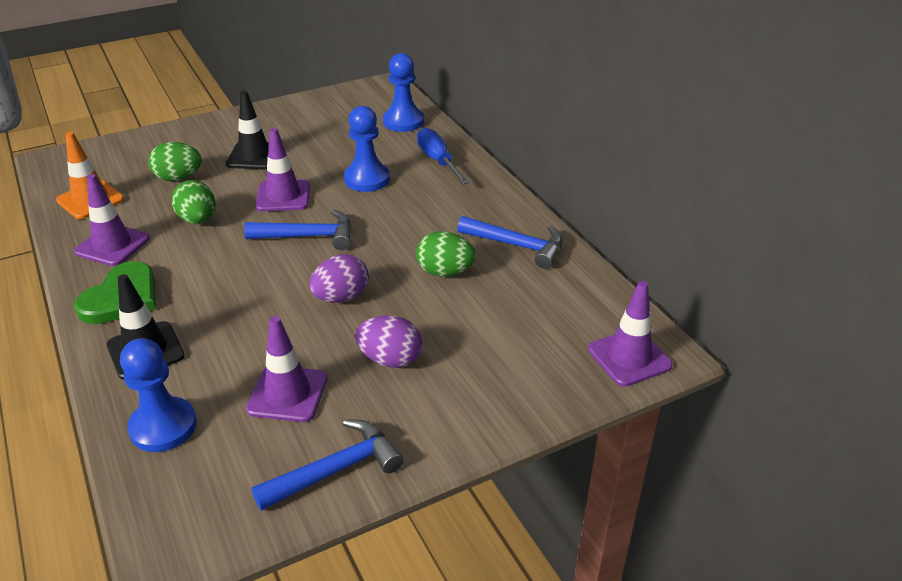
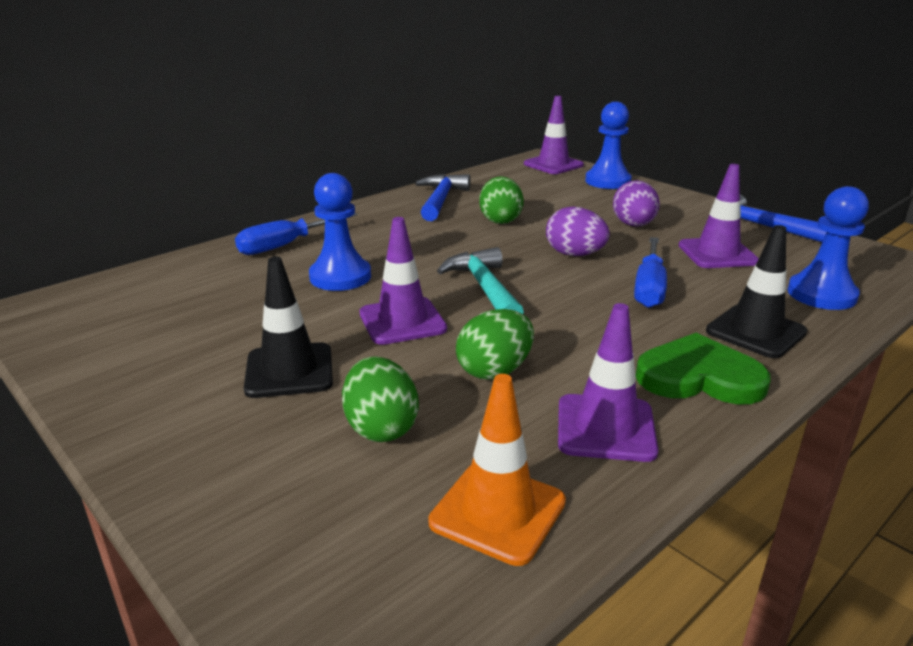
camera: 105 degrees left, 10 degrees down
(251, 320) = (649, 288): none -> blue screwdriver
(308, 236) = (484, 288): blue hammer -> turquoise hammer
(403, 121) = (173, 277): blue pawn -> blue pawn (608, 181)

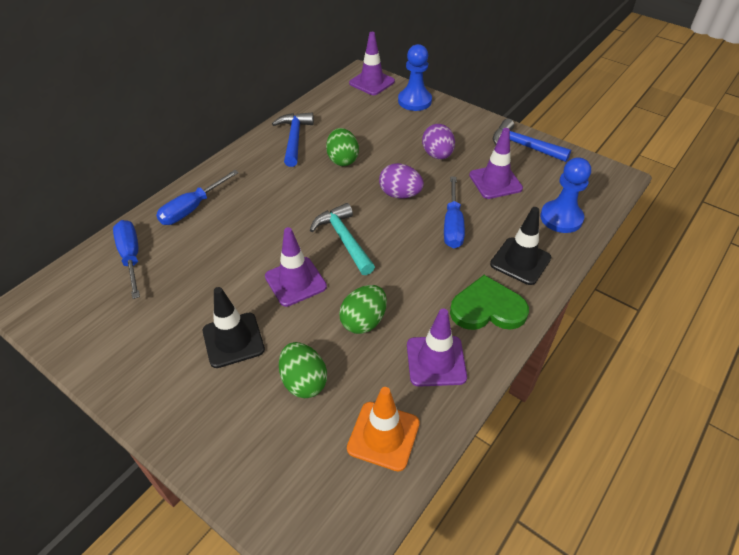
camera: 10 degrees left, 20 degrees up
(186, 279) = (131, 257): none -> blue screwdriver
(340, 277) = (242, 240): blue pawn -> none

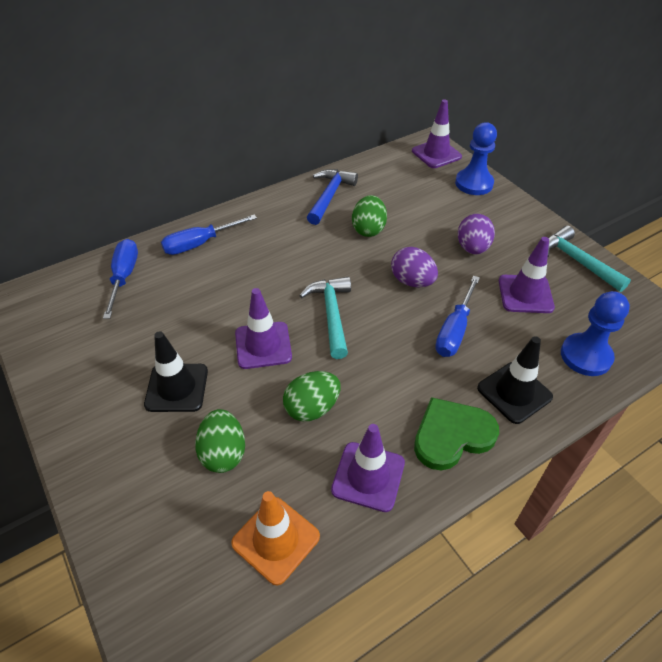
camera: 20 degrees right, 0 degrees up
(487, 308) = (452, 435): green heart -> green heart turned 45 degrees counterclockwise
(523, 146) = (577, 261): blue hammer -> turquoise hammer

